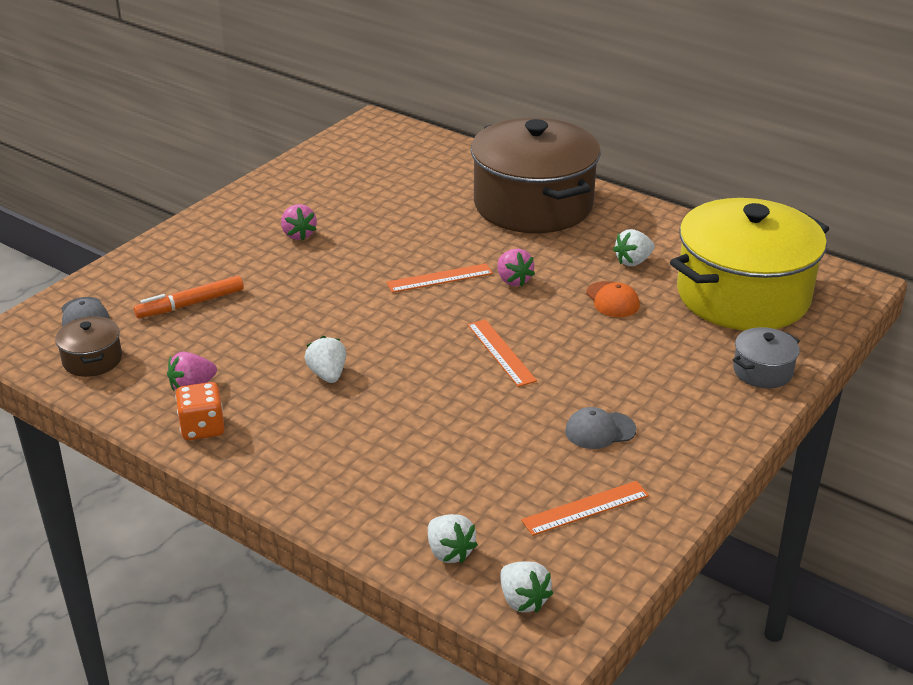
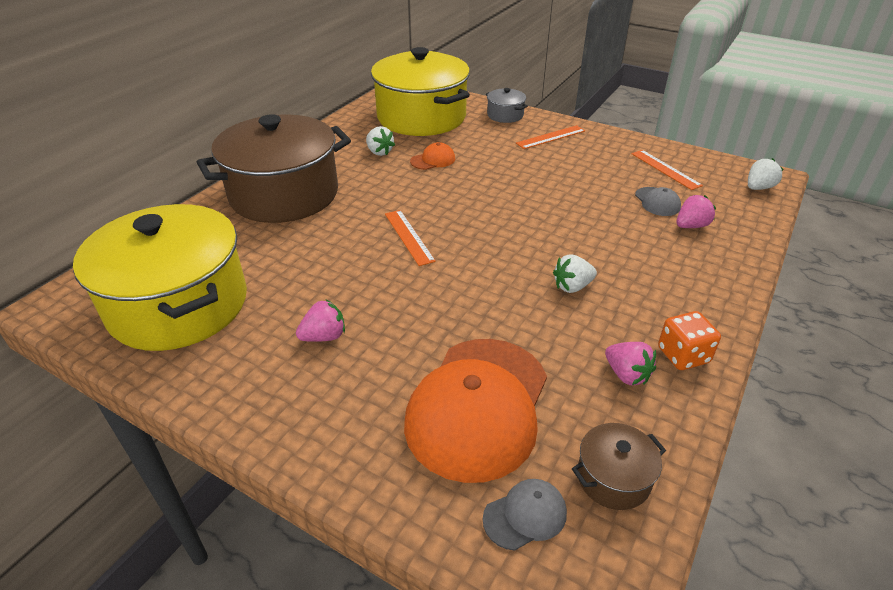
camera: 95 degrees left, 5 degrees up
(190, 304) = (478, 406): orange marker -> orange cap
(360, 170) = (179, 305): none -> yellow pot
(449, 552) = (739, 214): white strawberry -> none
(501, 352) = (512, 203): orange ruler -> orange ruler (550, 137)
(513, 280) = (409, 201): pink strawberry -> pink strawberry (691, 226)
(600, 430) = (588, 165): grey cap -> grey cap (657, 202)

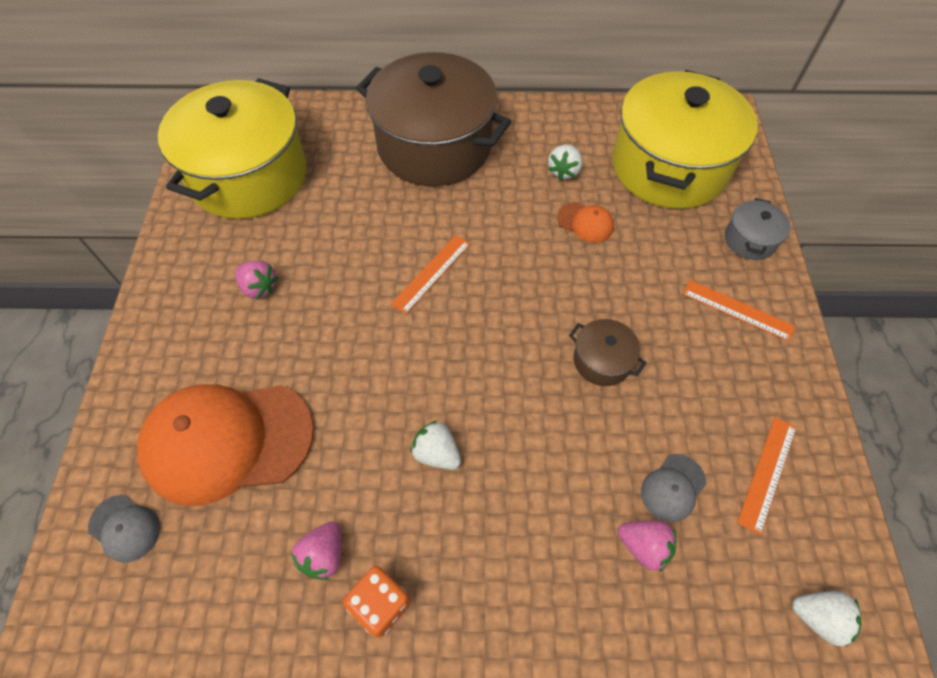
camera: 60 degrees right, 20 degrees up
(613, 478) = (186, 586): brown pot -> brown pot (602, 361)

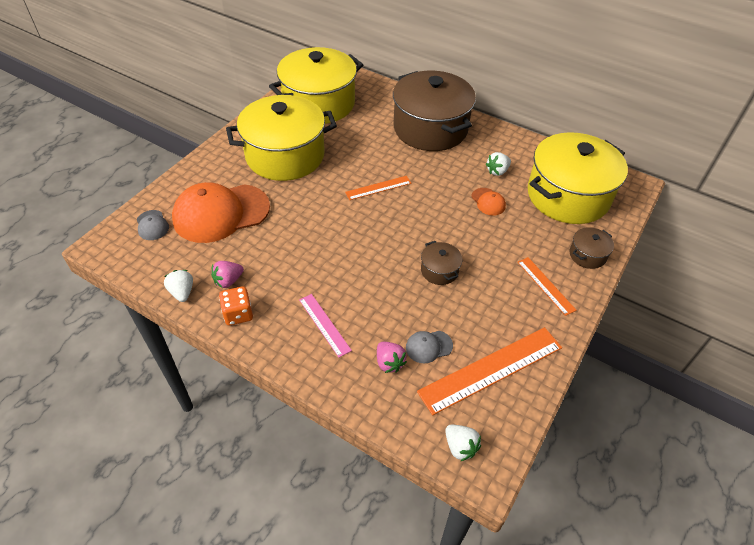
camera: 30 degrees right, 10 degrees down
(227, 441) = (221, 213): orange cap -> orange cap turned 45 degrees counterclockwise
(259, 287) = (285, 156): pink strawberry -> yellow pot
(436, 453) = (315, 267): white strawberry -> white strawberry (182, 292)
(517, 540) = (324, 324): none -> pink ruler
(749, 240) = (587, 255): grey pot -> brown pot
(767, 473) = (491, 369): orange ruler -> orange ruler, size x1.85

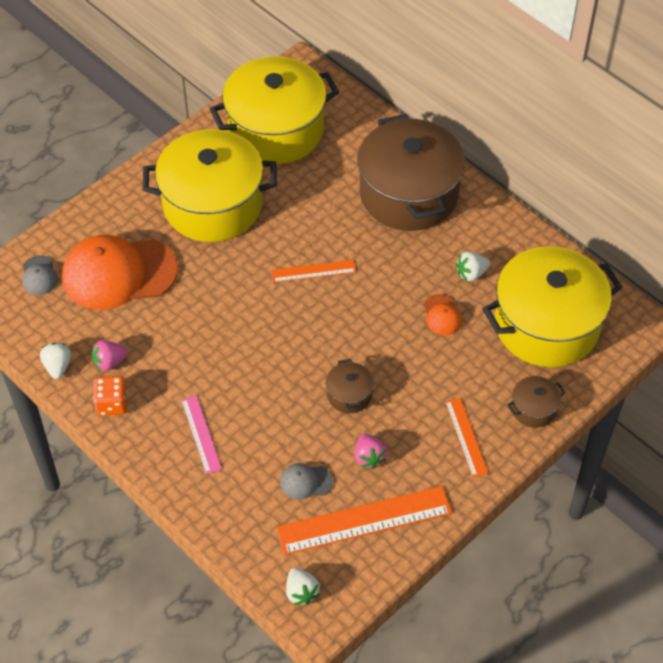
camera: 15 degrees right, 5 degrees up
(389, 363) = (257, 491): pink strawberry -> pink strawberry (368, 457)

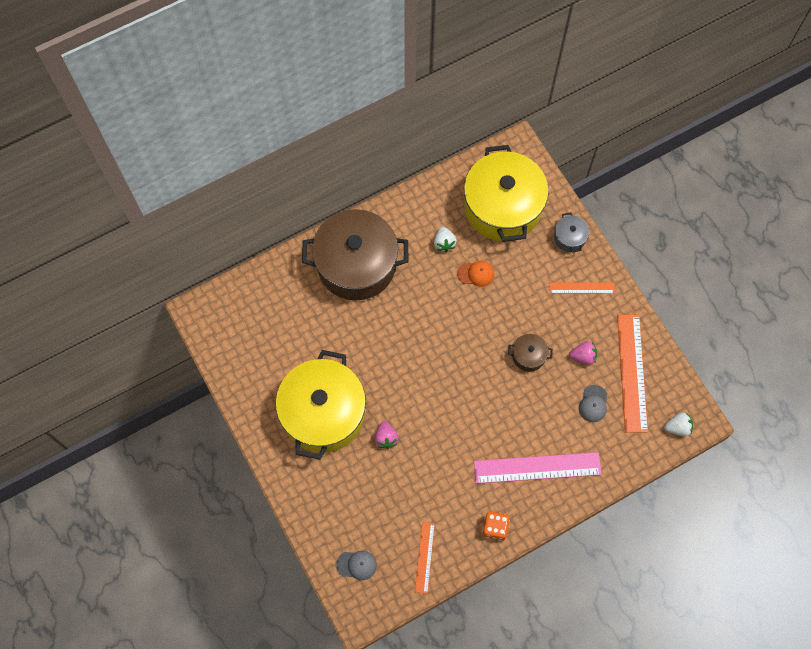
camera: 75 degrees left, 15 degrees up
(58, 366) = (450, 564): white strawberry -> none
(110, 362) = (456, 523): pink strawberry -> pink strawberry (386, 438)
(119, 273) = (372, 500): orange cap -> none
(201, 434) = (537, 467): pink ruler -> pink ruler, size x1.85
(276, 130) = (259, 346): yellow pot -> none
(313, 271) = (411, 353): orange ruler -> orange ruler (424, 557)
(533, 409) = (569, 238): brown pot -> grey pot

